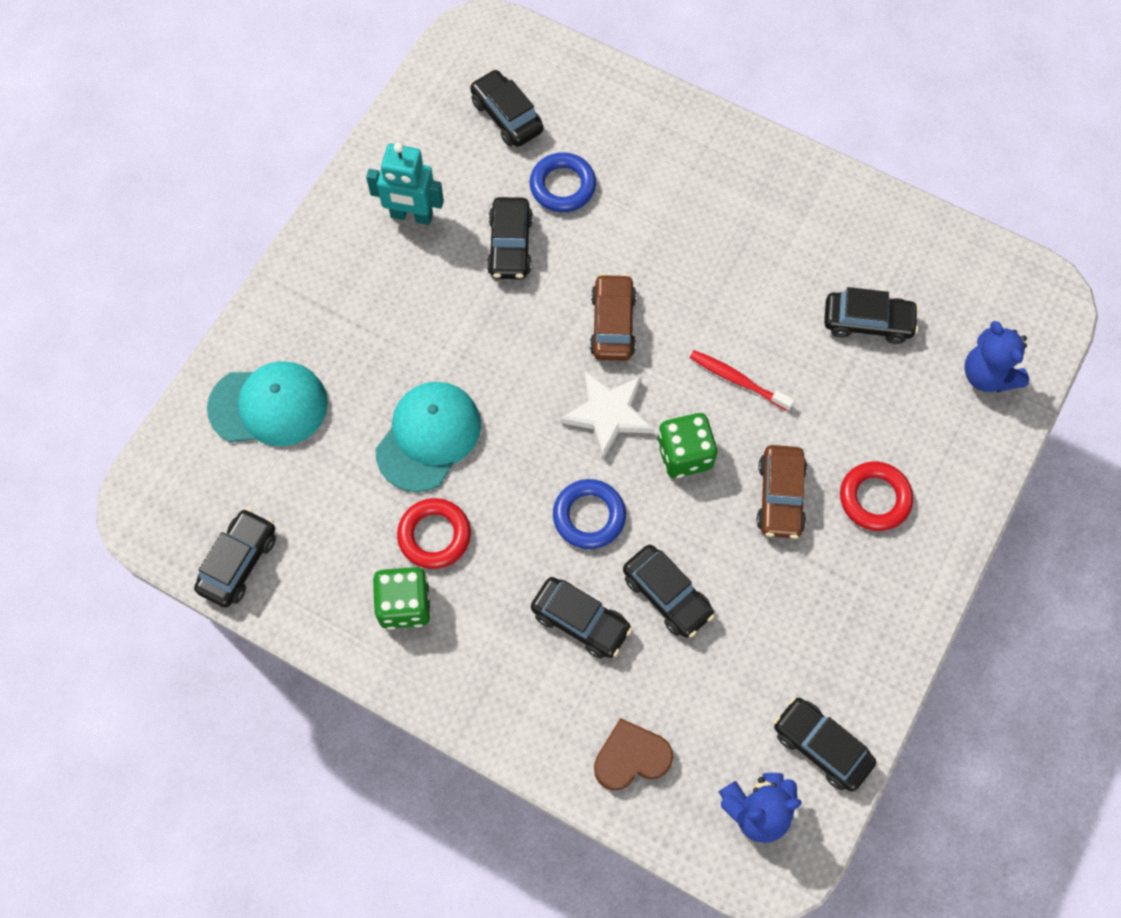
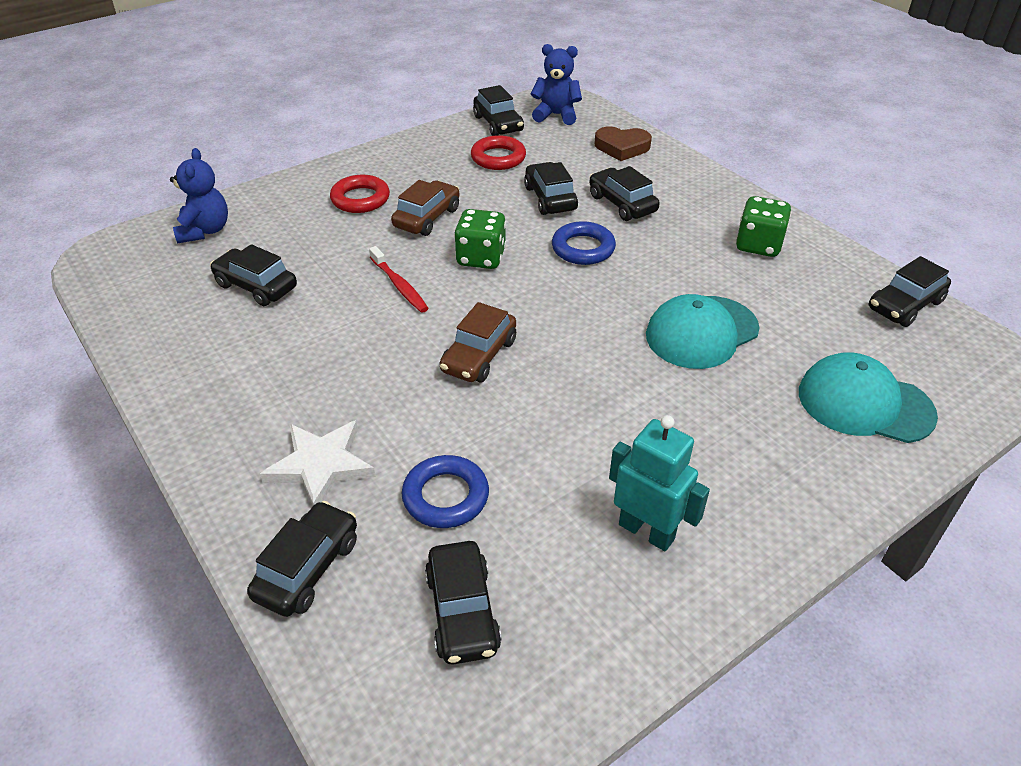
camera: 155 degrees left, 25 degrees down
(434, 535) = (719, 273): red ring -> red ring (498, 158)
(510, 246) = (542, 457): black car -> black car (307, 568)
(608, 414) = (527, 299): white star -> white star (321, 466)

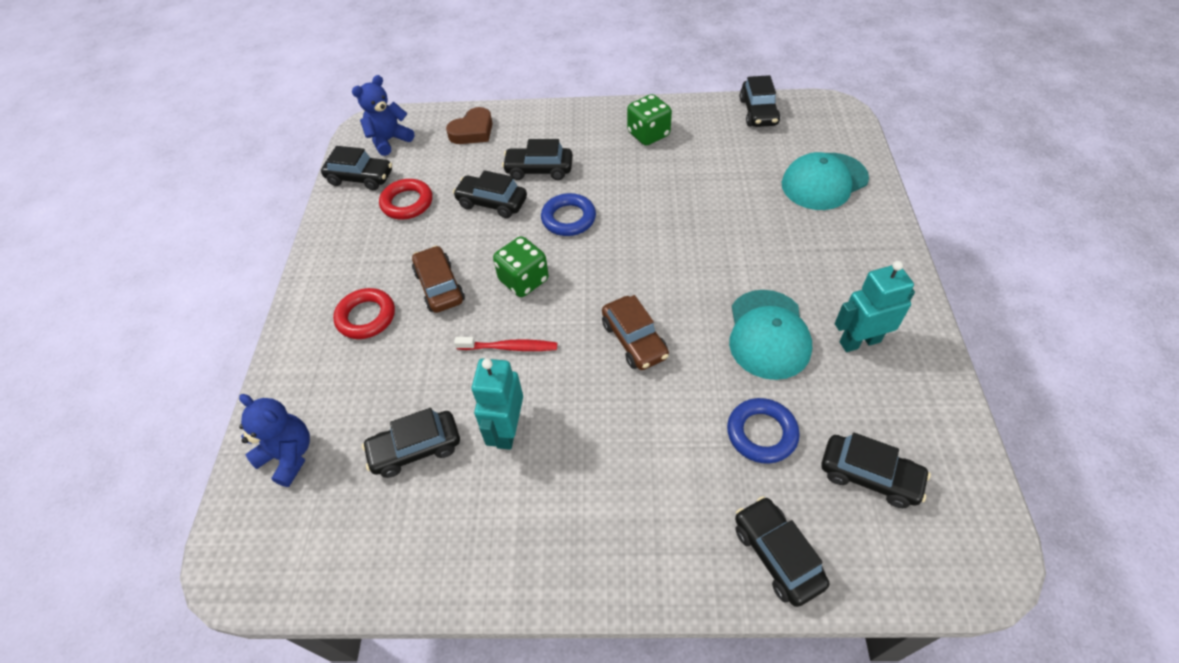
camera: 50 degrees left, 10 degrees up
(312, 325) = (507, 430): none -> turquoise robot
(321, 466) = (677, 499): white star -> none
(701, 332) = (707, 211): turquoise cap -> turquoise cap (768, 334)

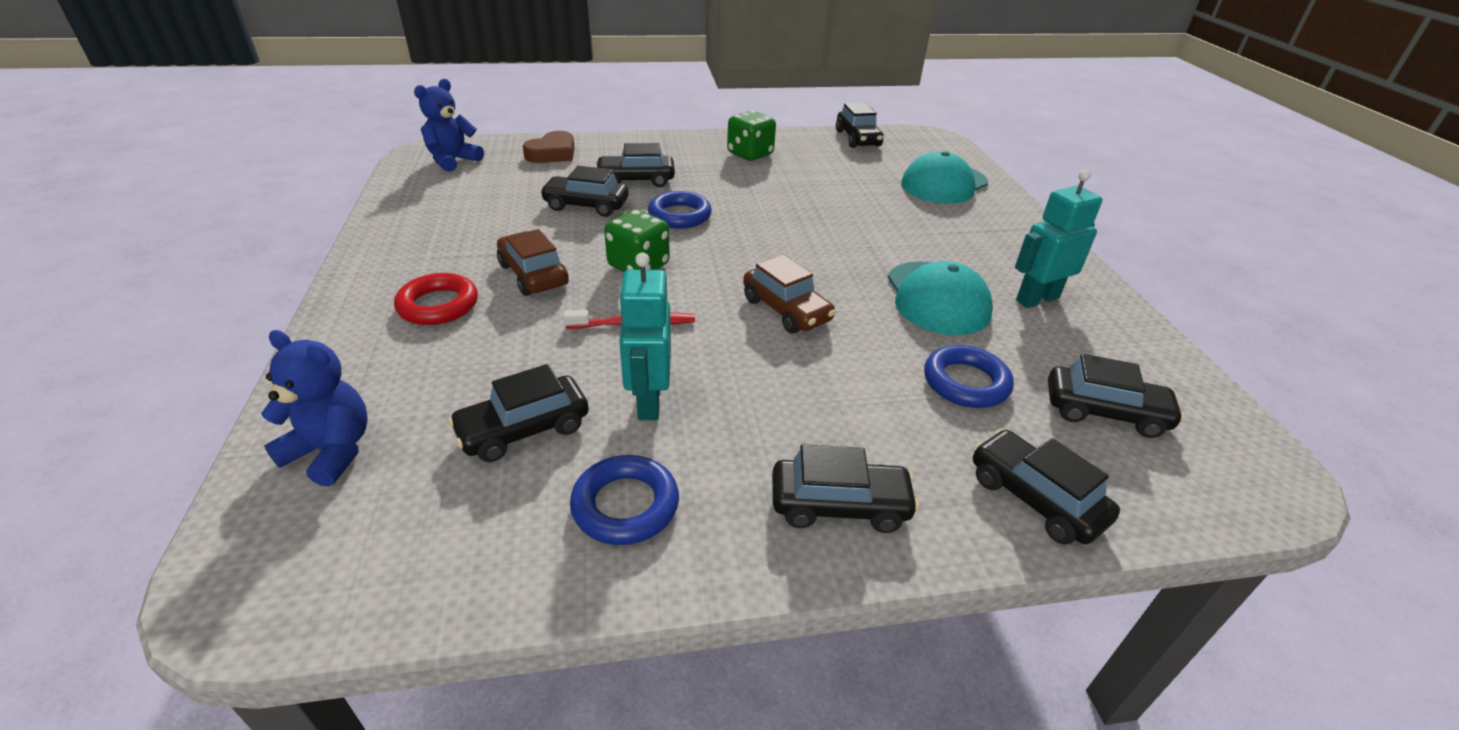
camera: 15 degrees left, 15 degrees down
(360, 178) = (419, 189): black car -> black car (839, 505)
(407, 203) = (481, 208): red ring -> none
(476, 525) = (625, 505): none -> blue ring

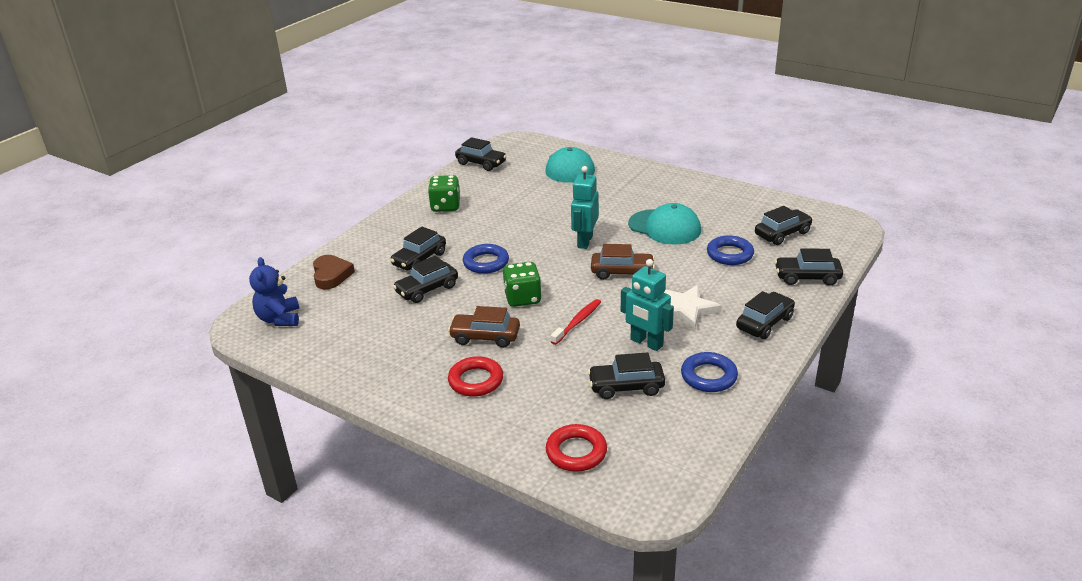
camera: 45 degrees left, 5 degrees down
(332, 451) = (576, 452): blue teddy bear -> red ring
(524, 430) = (626, 387): black car -> black car turned 75 degrees clockwise
(771, 402) = (685, 309): none -> white star
(1036, 299) = (697, 203): turquoise robot -> turquoise robot (584, 241)

